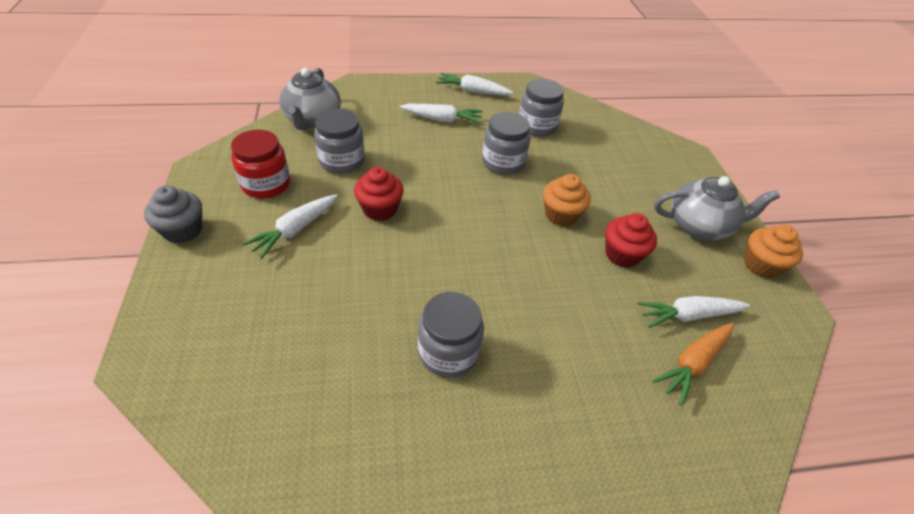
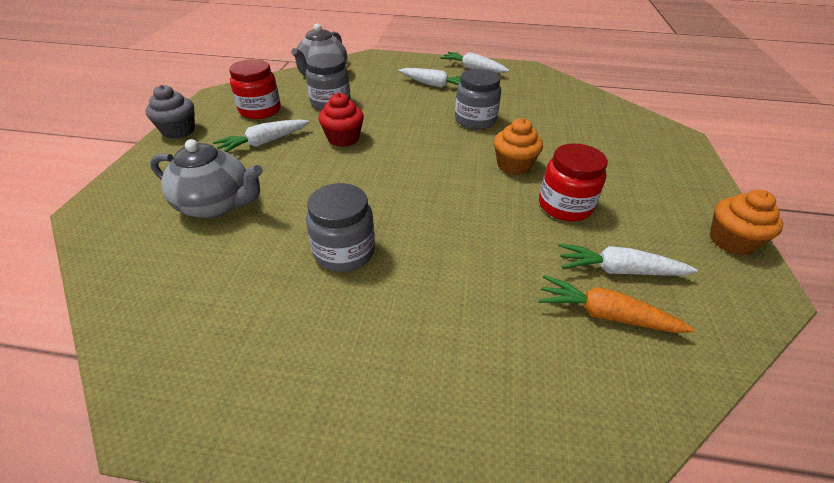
camera: 20 degrees right, 5 degrees down
(537, 126) = (522, 98): grey jar -> none
(622, 254) = (565, 206): red cupcake -> red jar
(693, 363) = (605, 315): orange carrot -> orange carrot turned 45 degrees clockwise
(699, 226) = (666, 196): grey teapot -> grey teapot (216, 204)

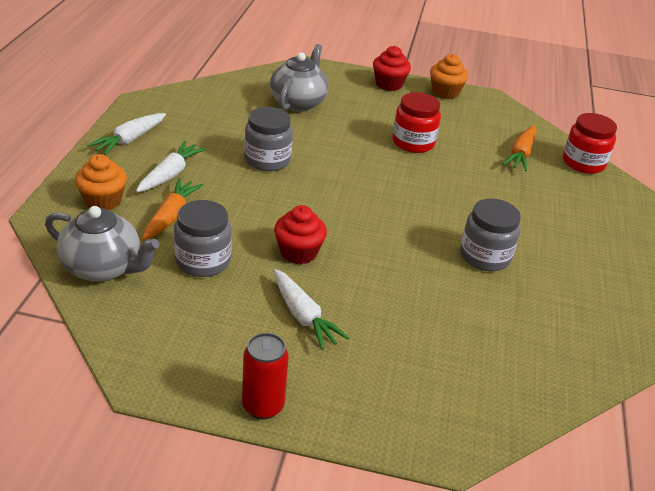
camera: 90 degrees left, 5 degrees down
(178, 131) = (263, 406): grey cupcake -> red can
(216, 204) = (429, 342): grey teapot -> grey teapot (298, 102)
(260, 110) = (213, 327): red jar -> red jar (583, 163)
(381, 89) = (171, 216): none -> orange carrot
(513, 165) = (355, 154): orange cupcake -> orange cupcake (103, 201)
(619, 270) = (481, 139): white carrot -> none
(698, 190) = (389, 84): none -> red cupcake

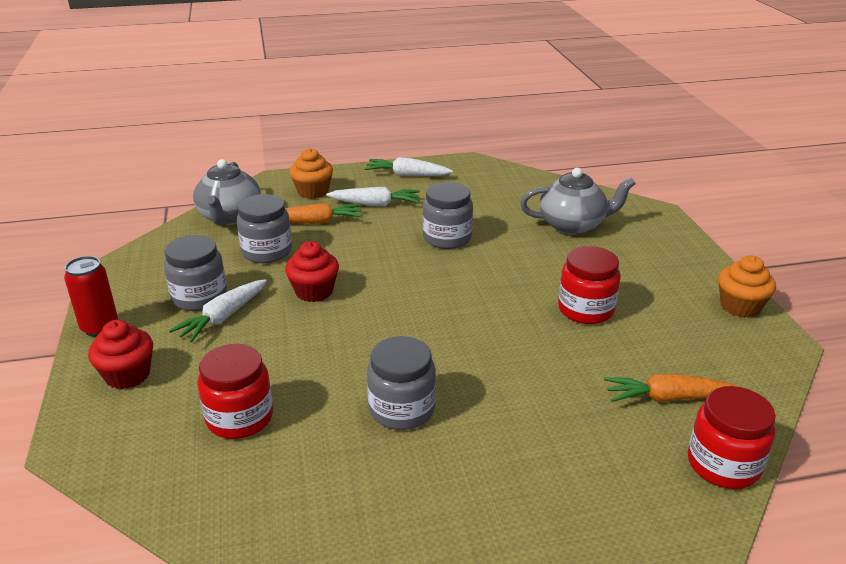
camera: 70 degrees right, 5 degrees down
(255, 324) = (199, 297): none -> grey jar
(389, 84) = (695, 265): red cupcake -> red cupcake (127, 375)
(458, 339) = (240, 418): none -> red jar

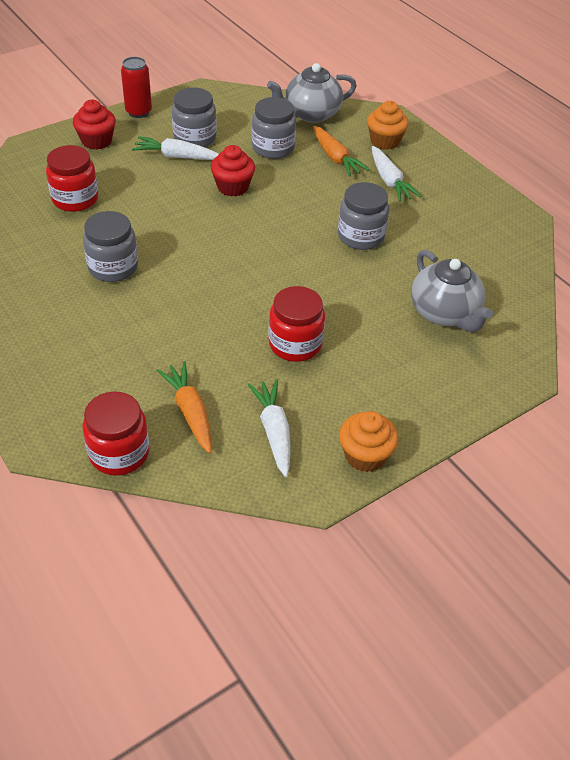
camera: 65 degrees right, 15 degrees up
(407, 175) = (460, 185): white carrot -> white carrot (274, 431)

